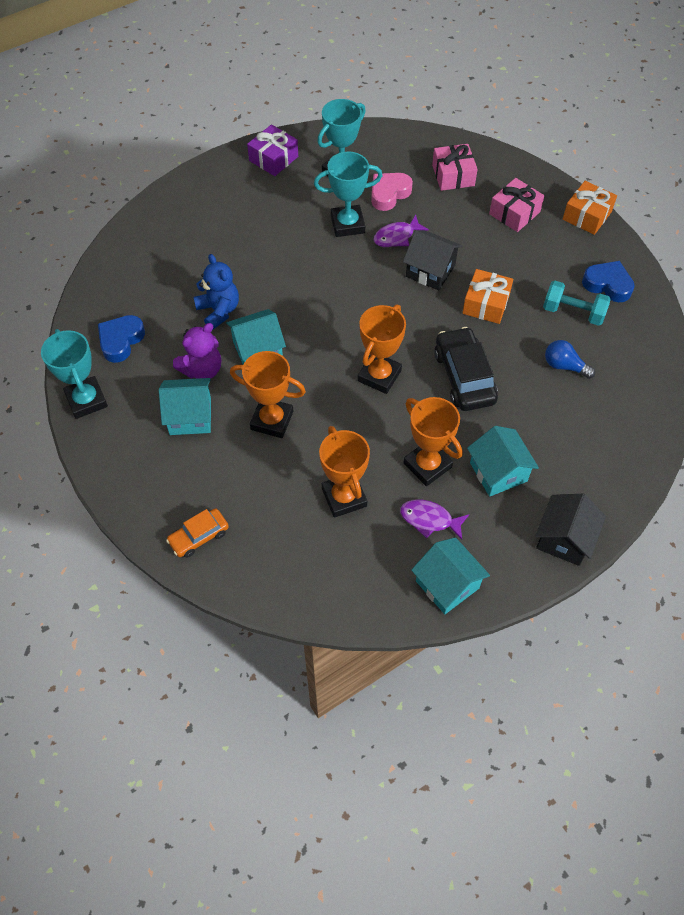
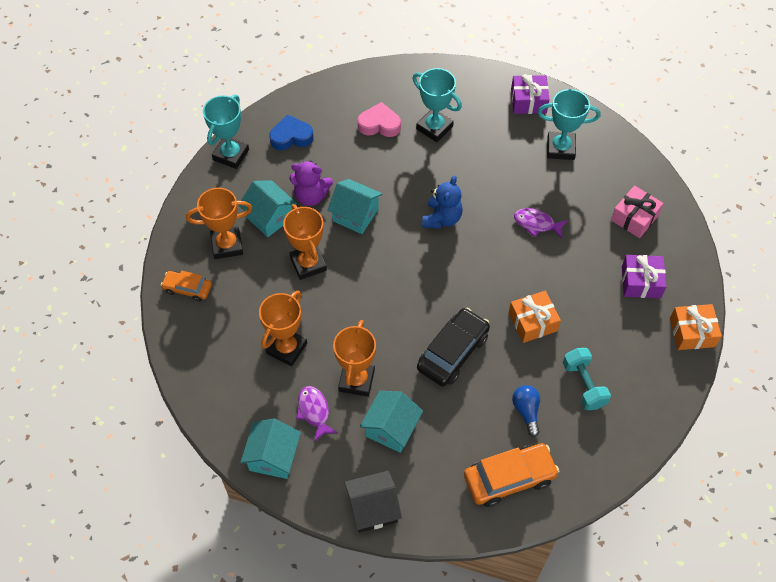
camera: 50 degrees right, 0 degrees up
(219, 311) = (366, 169): blue teddy bear -> blue teddy bear (442, 218)
(347, 224) = (516, 187): turquoise trophy -> turquoise trophy (434, 128)
(379, 376) = (403, 299): orange trophy -> orange trophy (227, 245)
(389, 194) = (572, 191): pink heart -> pink heart (379, 124)
(430, 271) = (527, 266): black house -> none
(514, 213) = (641, 282): pink gift -> purple gift
(607, 284) = (636, 391): blue heart -> none
(615, 420) = (509, 478): none -> orange car

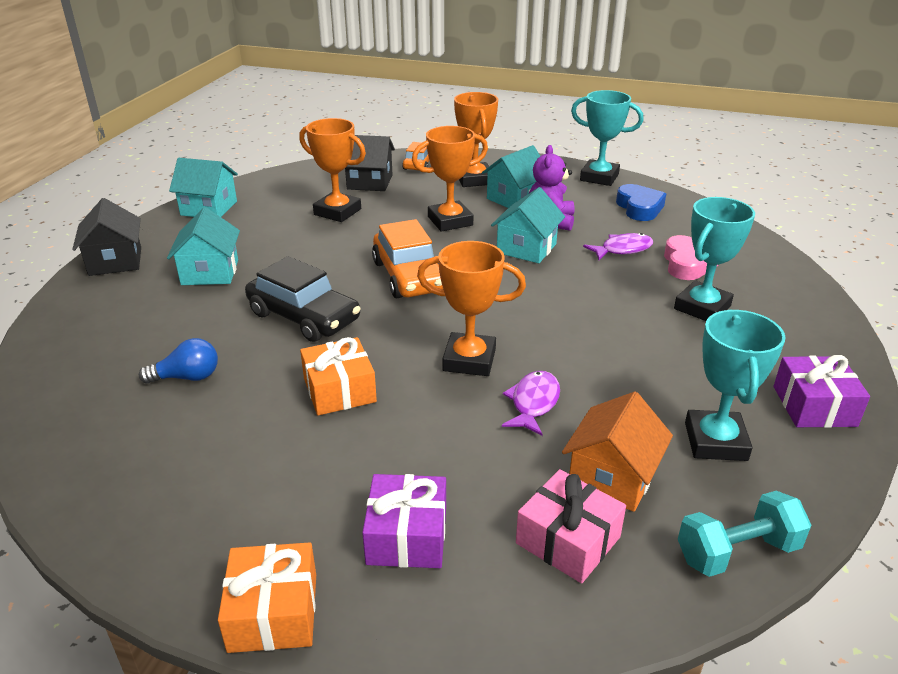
camera: 90 degrees right, 25 degrees down
(225, 328) = (370, 182): none -> black house
(314, 411) = (252, 227): purple fish -> purple fish (622, 249)
(356, 380) = (283, 251): orange trophy -> orange trophy (469, 360)
(391, 428) = (210, 272): turquoise house -> turquoise house turned 60 degrees clockwise
(442, 218) = (530, 311): blue teddy bear -> none
(509, 478) = (92, 358): orange car -> orange car (409, 276)
(583, 385) = (209, 440): turquoise dumbbell -> turquoise dumbbell (737, 552)
(591, 195) = (612, 477): none -> orange house

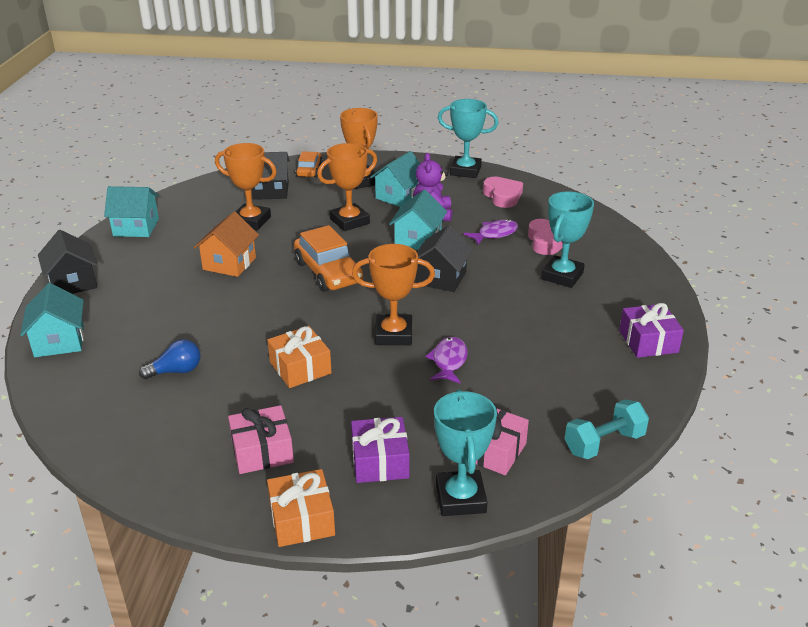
camera: 10 degrees left, 0 degrees up
(210, 272) = (160, 284): turquoise house -> turquoise house (59, 341)
(254, 499) = (262, 451): none -> pink gift
(304, 317) = (253, 314): black car -> none
(545, 296) = (441, 278): none -> black house
(612, 477) = (514, 406): orange house -> orange house (229, 263)
(639, 208) = (502, 196): blue heart -> pink heart
(715, 441) = (582, 374): turquoise trophy -> turquoise trophy (460, 498)

